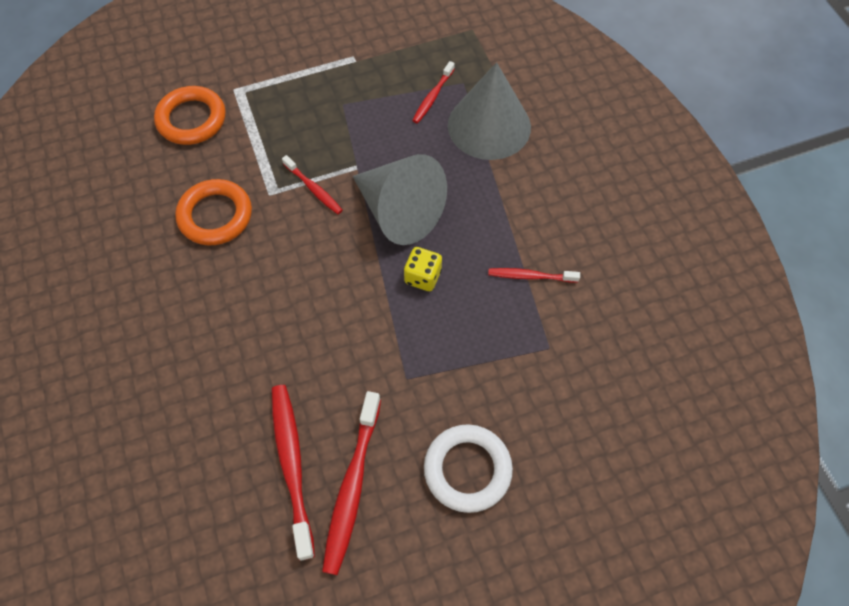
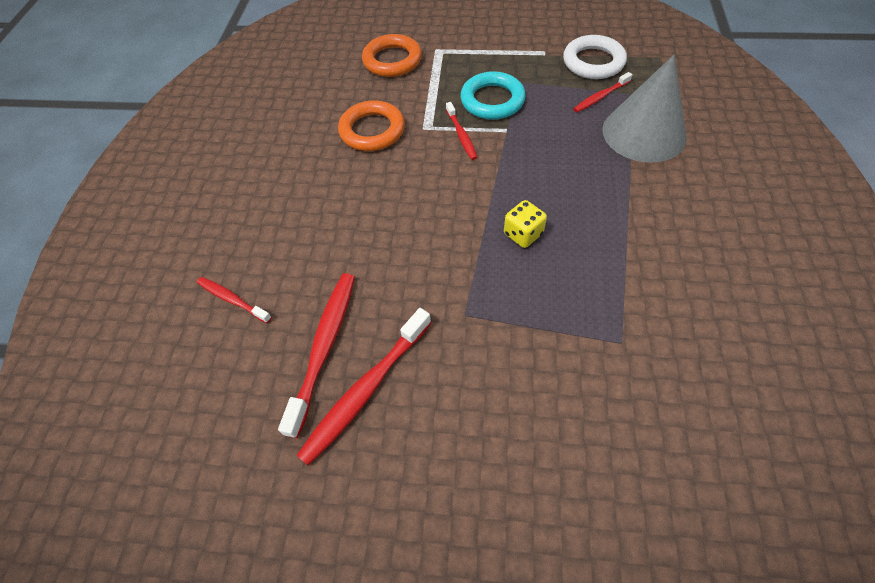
camera: 30 degrees right, 5 degrees down
(326, 136) = (492, 100): none -> turquoise ring
(399, 212) = (527, 175): grey cone -> none
(467, 469) = (483, 424): white ring -> white ring (593, 62)
(530, 276) = (630, 270): red toothbrush -> red toothbrush (232, 299)

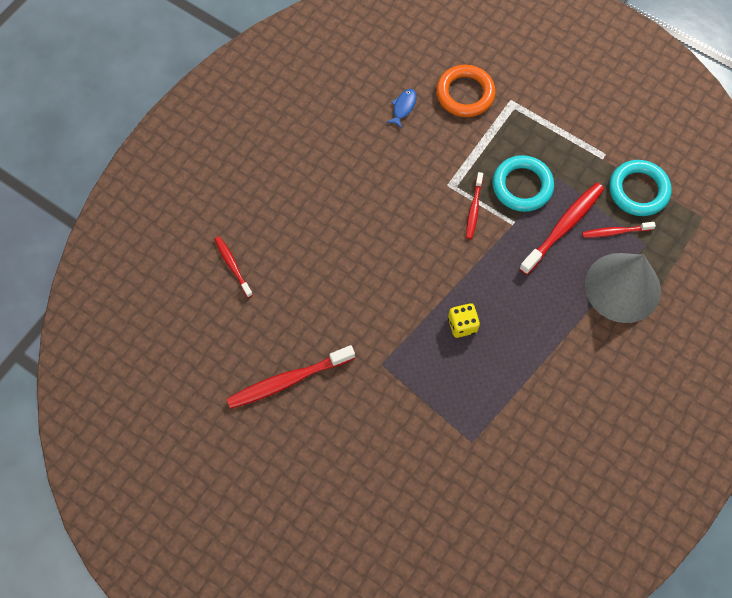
camera: 25 degrees right, 10 degrees up
(324, 347) = (277, 336): red toothbrush -> red toothbrush (563, 227)
(341, 91) = (403, 107): none -> blue fish
(372, 130) = (406, 165): orange ring -> none
(593, 62) = (638, 190): white ring -> turquoise ring

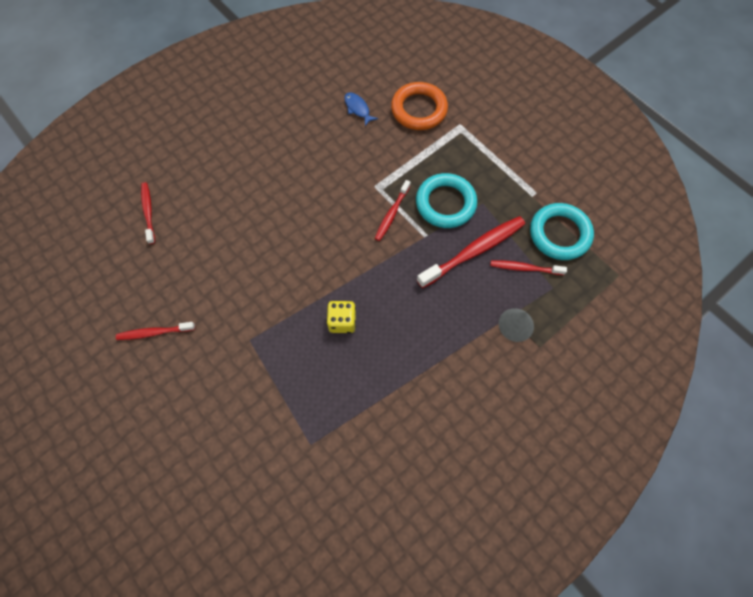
camera: 15 degrees right, 0 degrees up
(288, 380) = (154, 332): red toothbrush -> red toothbrush, size x0.57
(403, 107) = (358, 109): blue fish -> blue fish turned 75 degrees counterclockwise
(622, 287) = (516, 324): grey cone -> grey cone, size x0.45

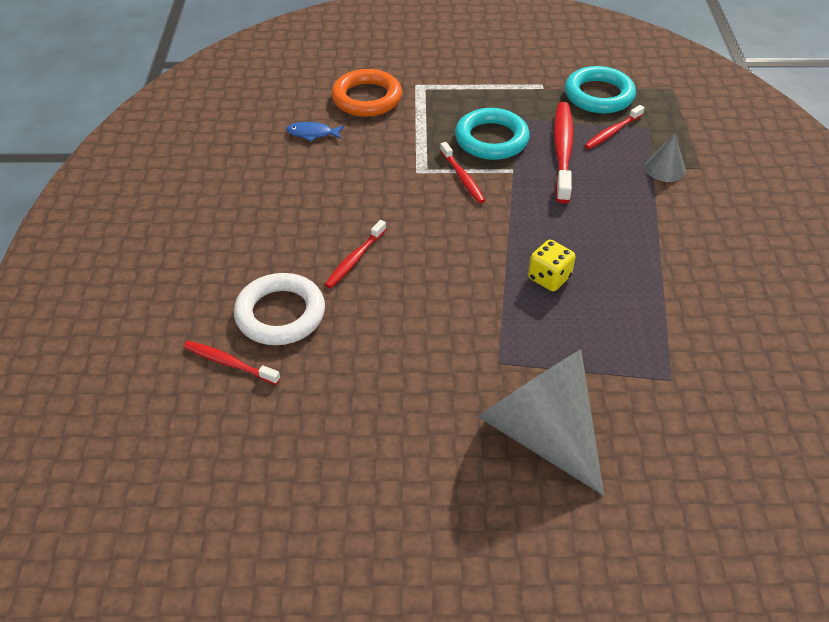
camera: 50 degrees left, 20 degrees down
(154, 332) = (402, 445): red toothbrush -> red toothbrush (355, 259)
(200, 207) = (280, 314): none -> white ring
(214, 396) = (541, 432): none -> grey cone

